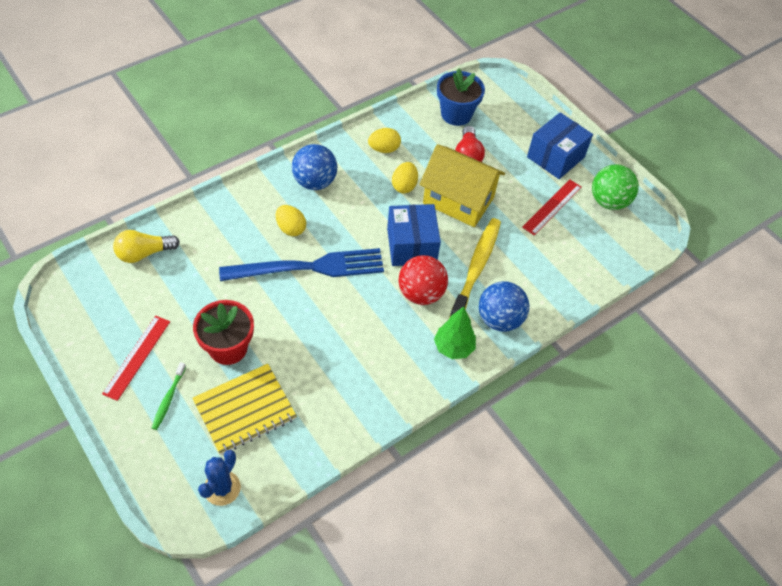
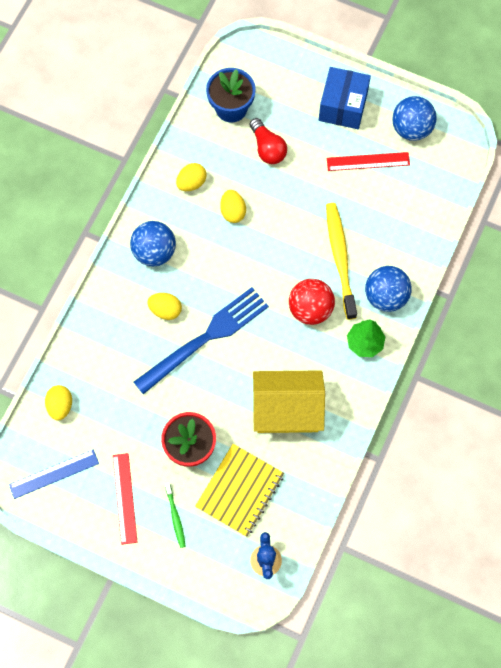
camera: 25 degrees left, 15 degrees up
(94, 303) = (54, 474): none -> blue ruler
(144, 253) = (60, 406): yellow light bulb -> yellow egg
(411, 246) = (275, 268): blue box -> none
(458, 200) = (287, 200): yellow house -> yellow house (287, 409)
(552, 207) = (368, 161): red ruler -> red ruler turned 75 degrees clockwise
(608, 201) = (411, 129): green ball -> blue ball

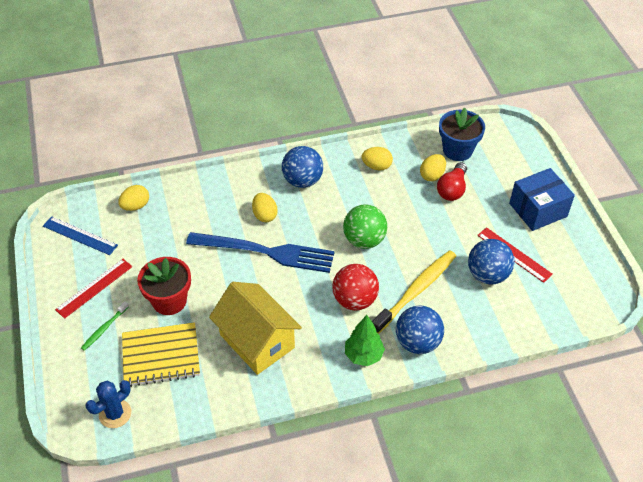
camera: 50 degrees right, 20 degrees down
(233, 212) = (381, 202): yellow egg -> yellow egg (432, 175)
(259, 255) = (364, 240): none -> green ball
(411, 129) = (573, 263): blue ball -> blue ball (487, 275)

